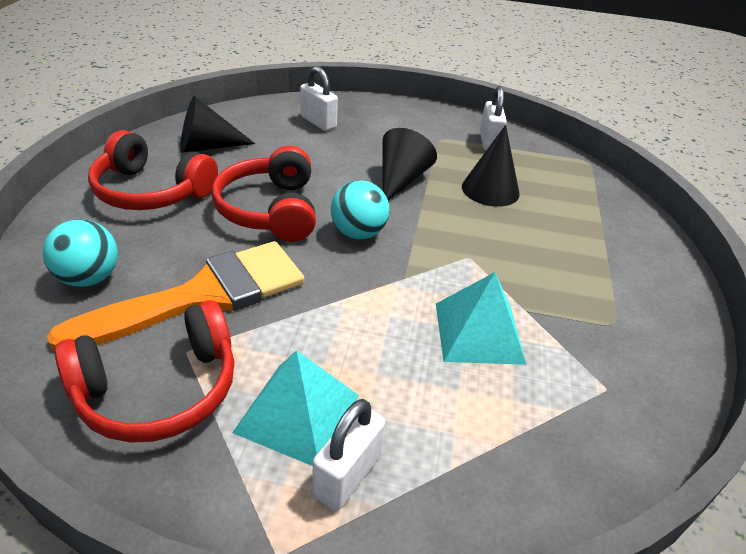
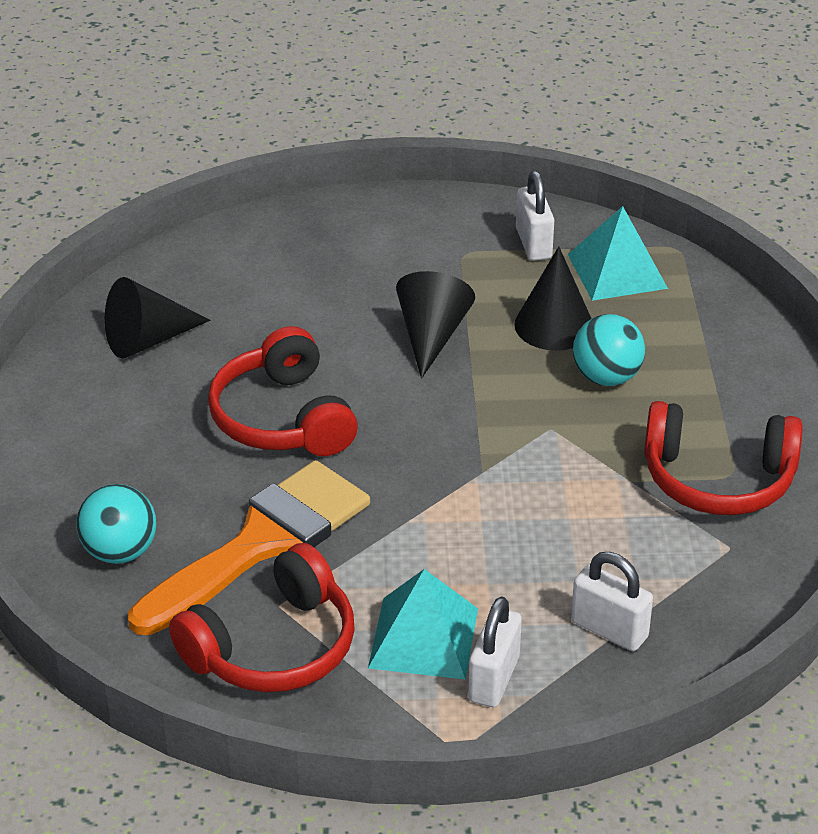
camera: 10 degrees left, 0 degrees up
(151, 192) = (116, 426): red headphones -> red headphones (718, 479)
(318, 122) = (280, 262): white padlock -> white padlock (609, 629)
(358, 233) = (406, 426): turquoise ball -> turquoise ball (606, 377)
(479, 332) = (584, 517): turquoise pyramid -> turquoise pyramid (617, 271)

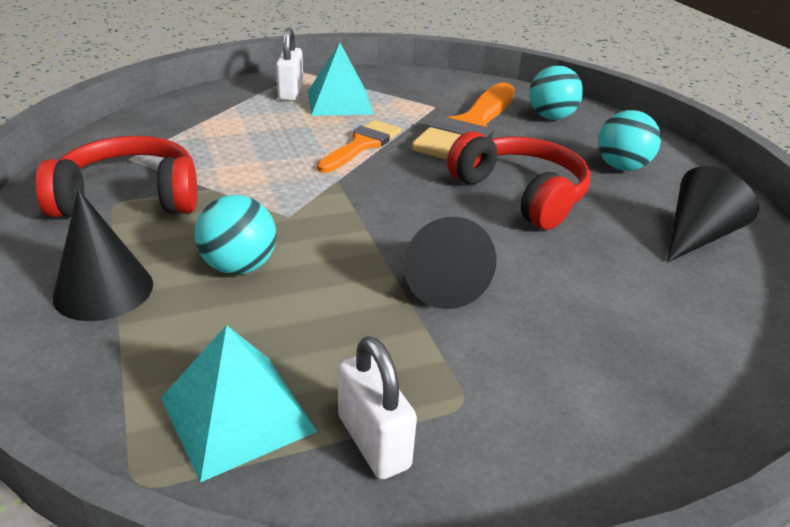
camera: 160 degrees right, 5 degrees down
(123, 440) = (621, 167): none -> turquoise ball
(273, 647) = (424, 93): red headphones -> none
(429, 529) = (361, 145): none -> orange brush
(554, 325) = (309, 315): black cone -> black cone (103, 290)
(609, 629) = (222, 114): white padlock -> none

